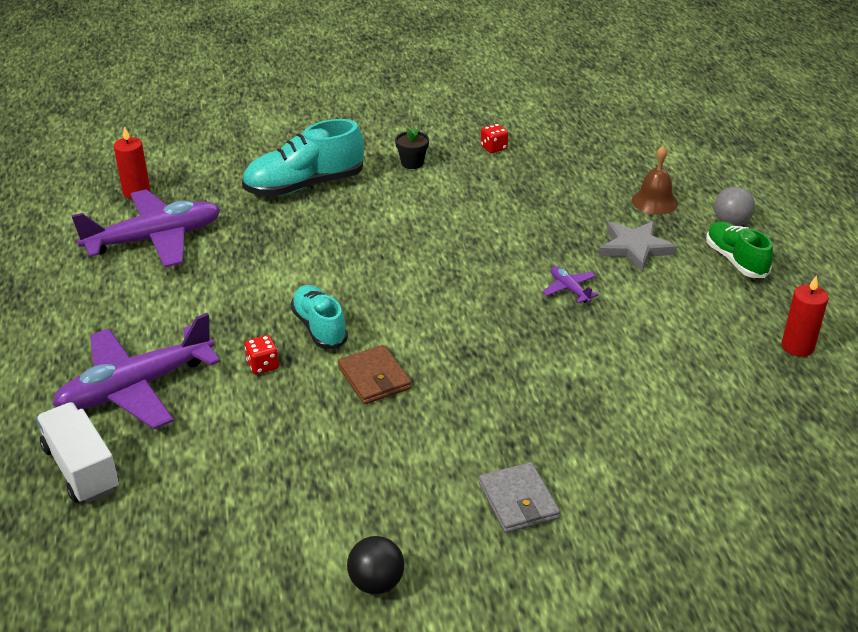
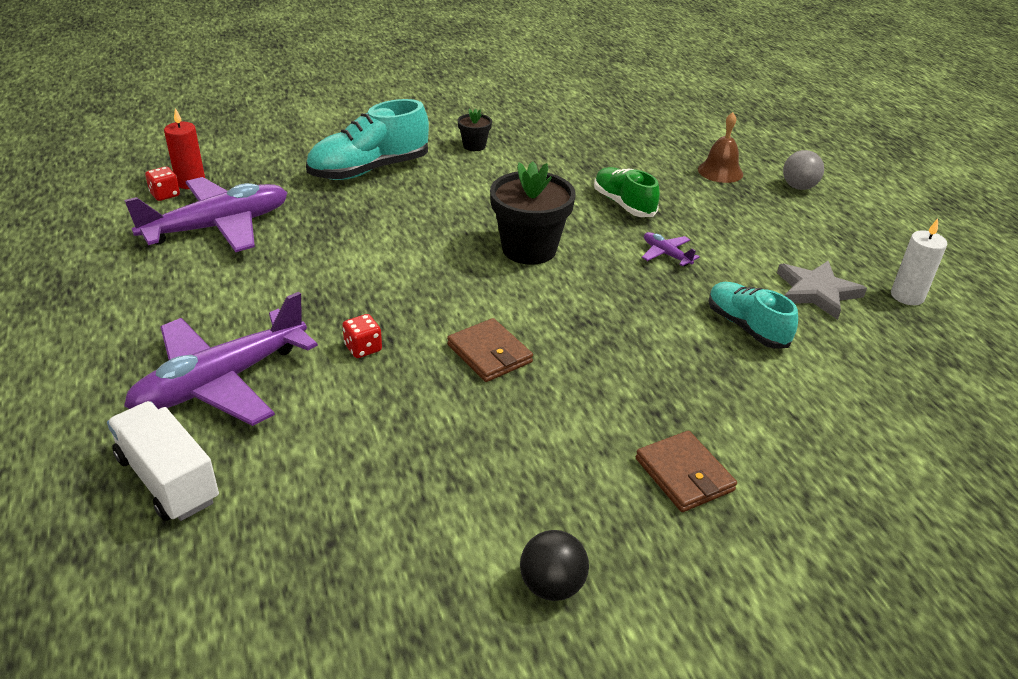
camera: 10 degrees left, 0 degrees up
(319, 327) = (417, 305): turquoise shoe -> turquoise shoe (746, 327)
(437, 277) = (529, 249): none -> black flower pot
(494, 148) = (551, 130): red dice -> red dice (165, 195)
(518, 501) = (684, 474): grey wallet -> brown wallet
(635, 248) = (716, 213): grey star -> grey star (816, 292)
(735, 260) = (816, 220): green shoe -> green shoe (623, 204)
(797, 346) = (907, 296): red candle -> white candle

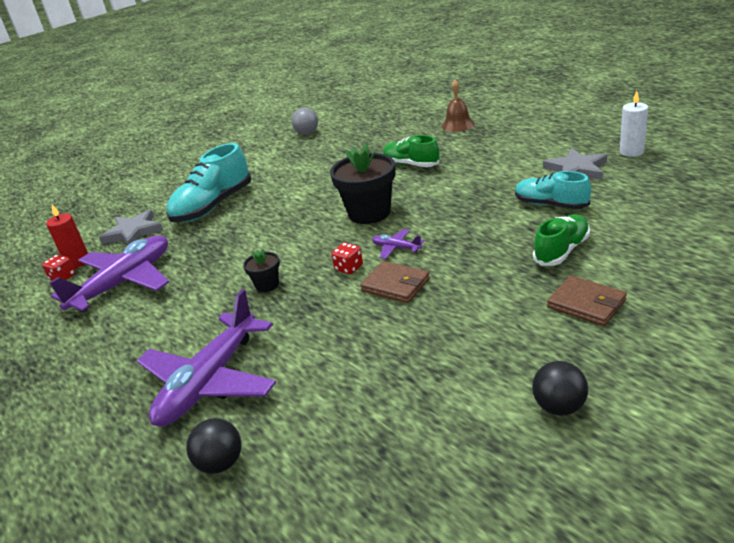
camera: 15 degrees left, 5 degrees down
(168, 479) = (221, 463): white truck -> black ball
(268, 168) = (133, 232): none -> grey star
(363, 348) = (301, 317): red dice -> red dice (349, 268)
(474, 146) = (278, 166): black flower pot -> black flower pot (267, 285)
(666, 254) = (463, 183): purple plane -> purple plane (396, 248)
(710, 393) = (561, 251): none -> green shoe
(798, 187) = (514, 116): grey ball -> grey ball (307, 133)

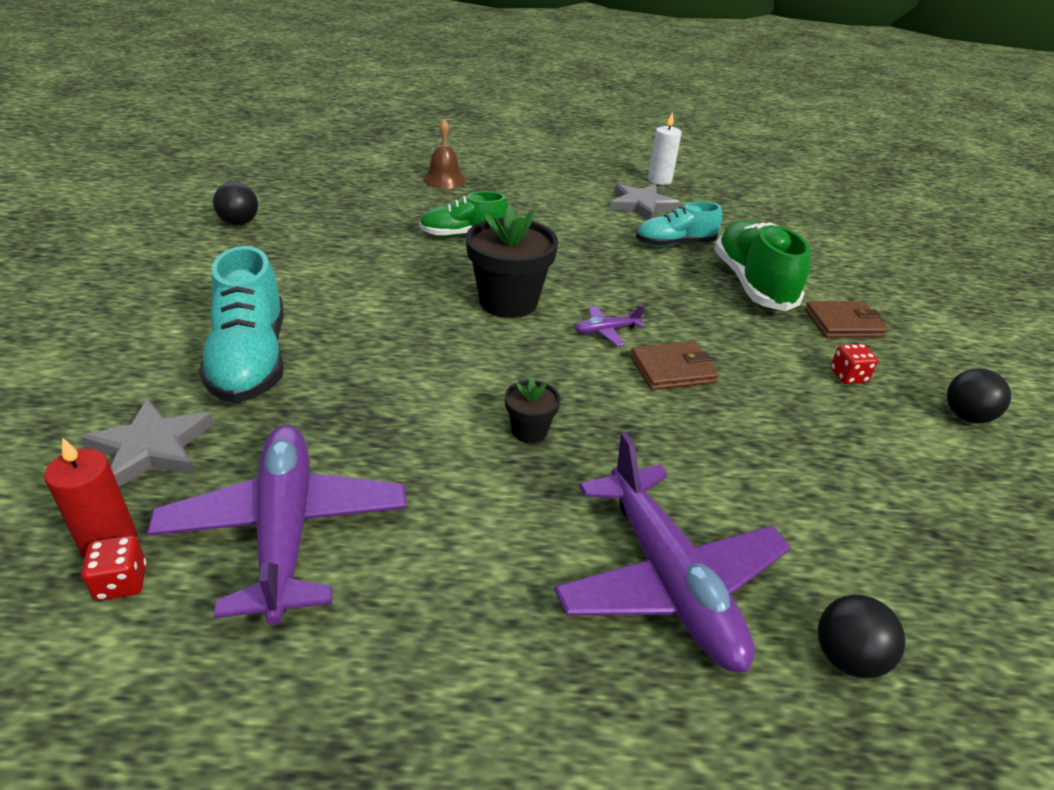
camera: 55 degrees left, 5 degrees up
(307, 133) = (239, 223): grey ball -> black ball
(349, 268) = (593, 371): red dice -> red dice (848, 376)
(561, 251) = (752, 284): green shoe -> green shoe, size x1.56

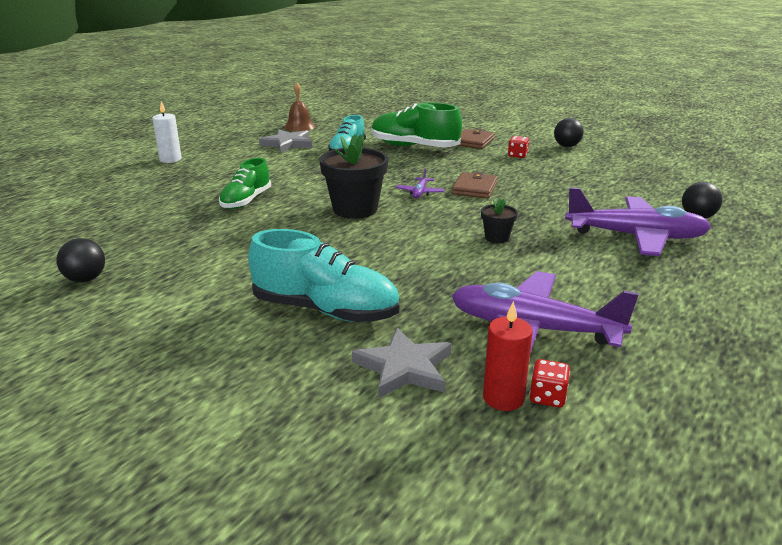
camera: 55 degrees left, 10 degrees down
(444, 179) = (148, 187): brown bell -> brown bell (299, 126)
(659, 180) = (263, 130): white candle -> white candle (170, 159)

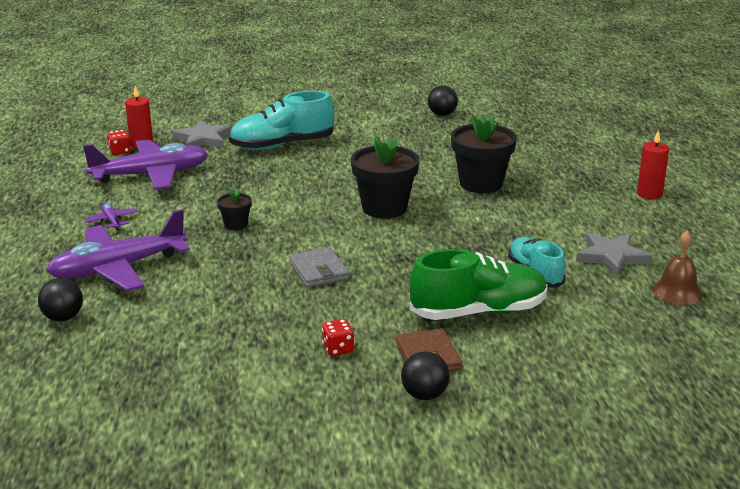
camera: 140 degrees right, 0 degrees up
(170, 159) = (649, 194): white candle -> red candle
(246, 201) = (481, 183): green shoe -> black flower pot
(420, 193) = (361, 245): purple plane -> purple plane (111, 221)
(474, 188) = (318, 271): brown wallet -> grey wallet
(566, 146) = (296, 403): black ball -> black ball (424, 395)

